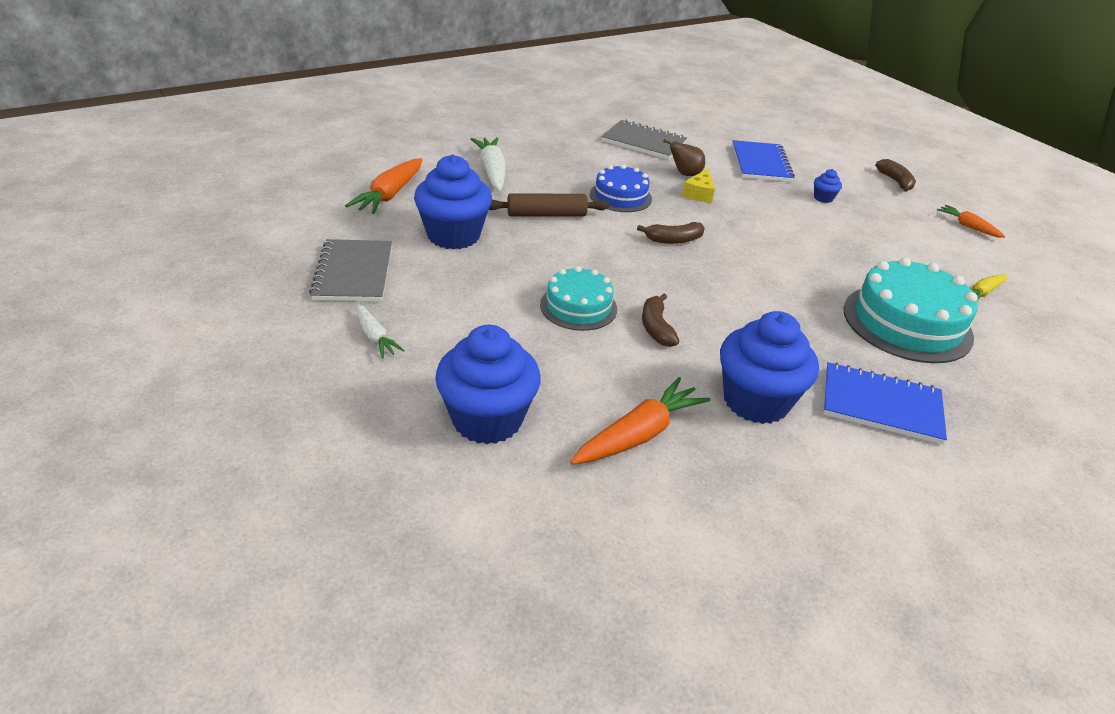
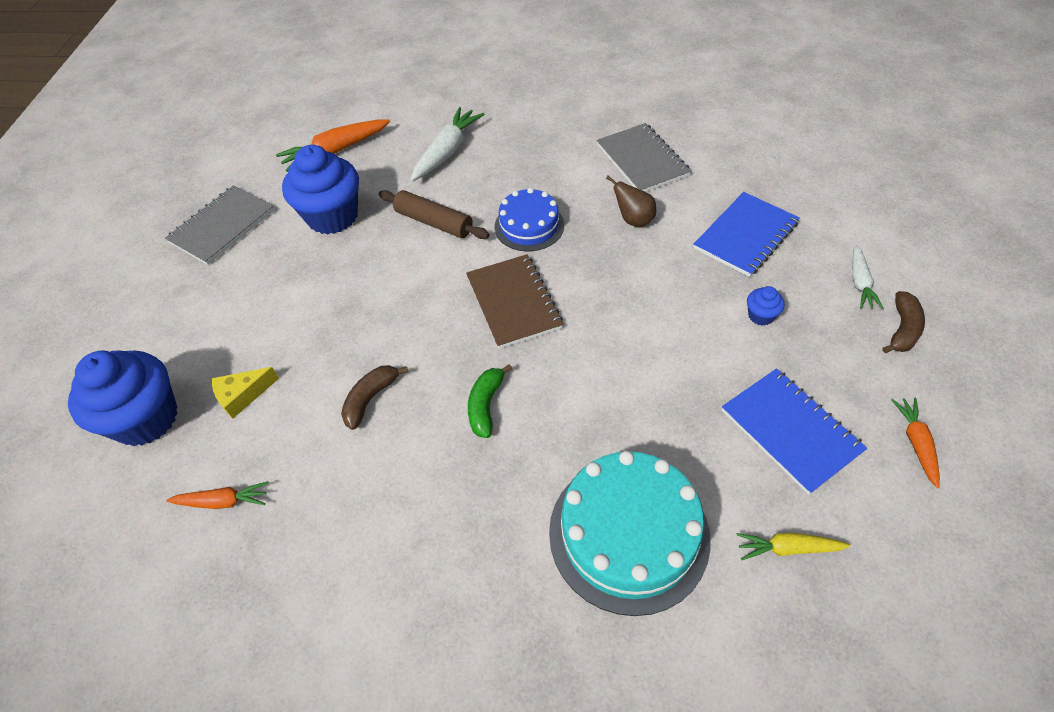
camera: 45 degrees right, 15 degrees up
(375, 337) = (167, 298): white carrot -> white carrot (860, 282)
(578, 307) = (337, 341): turquoise cake -> none
(639, 434) = (223, 501): orange carrot -> orange carrot, size x0.59
(673, 240) = (514, 302): brown banana -> brown notebook
(699, 193) = (616, 253): yellow cheese -> yellow cheese (242, 396)
(738, 299) = (486, 405): none -> green banana
(756, 401) = (352, 530): blue cupcake -> none
(881, 405) = (459, 612): blue notebook -> blue notebook (790, 431)

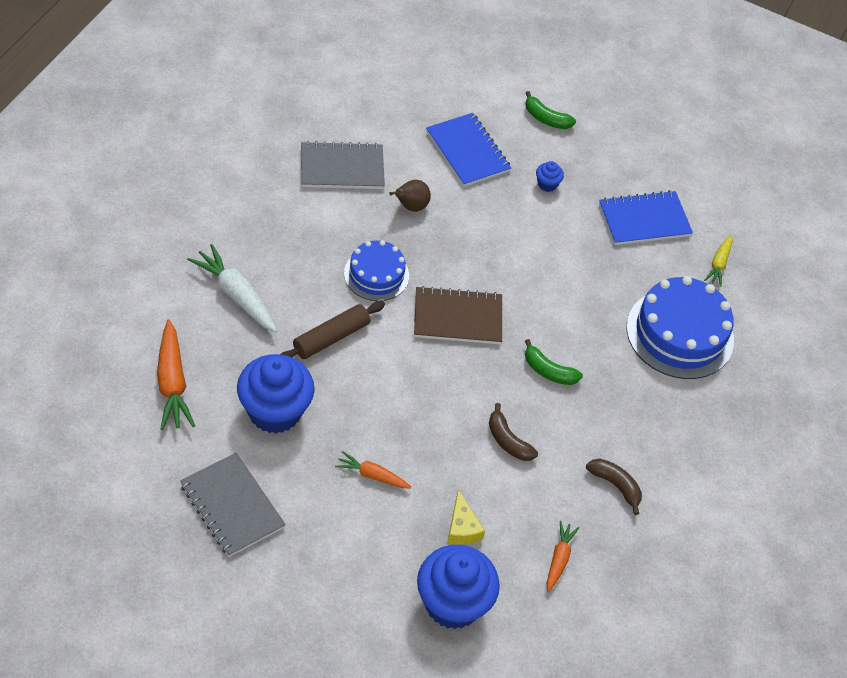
camera: 80 degrees left, 0 degrees up
(628, 533) = (680, 333): turquoise cake -> blue cake
(860, 282) = (546, 118): white carrot -> green banana
(902, 329) = (595, 122): brown banana -> brown banana (615, 486)
(916, 443) = (678, 168): orange carrot -> orange carrot (372, 475)

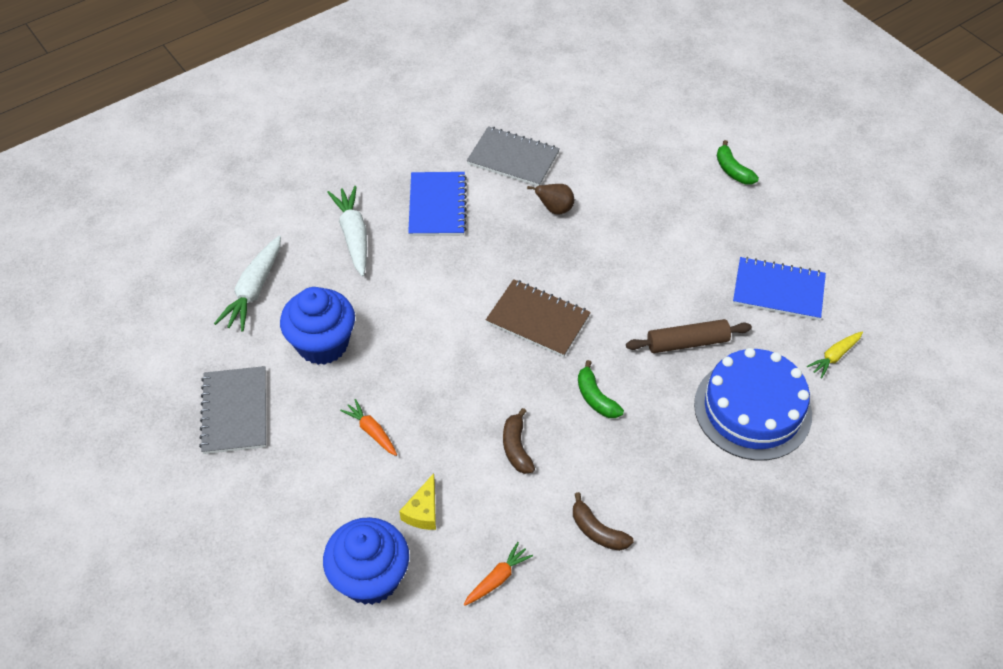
camera: 35 degrees right, 0 degrees up
(172, 383) = (254, 290): orange carrot -> white carrot
(331, 338) = (412, 298): brown rolling pin -> brown rolling pin (687, 342)
(376, 274) = (486, 257): blue cake -> none
(467, 151) = (638, 178): blue notebook -> blue notebook (437, 206)
(547, 184) = (698, 228): blue cupcake -> none
(615, 486) = (597, 531): brown banana -> brown banana turned 150 degrees clockwise

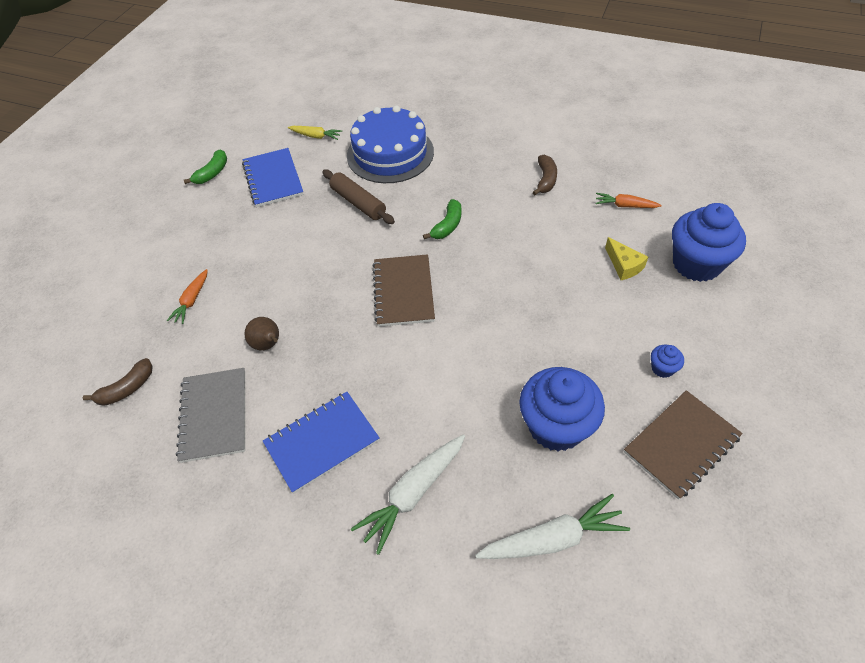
camera: 120 degrees left, 0 degrees up
(235, 411) = (681, 445): grey notebook -> brown notebook
(300, 452) = (662, 368): none -> blue cupcake
(371, 431) = (598, 333): orange carrot -> orange carrot (192, 300)
(423, 511) = (624, 265): yellow cheese -> yellow cheese turned 75 degrees clockwise
(516, 447) = (527, 245): brown banana -> brown banana (127, 389)
(732, 170) = (148, 251): green banana -> green banana (212, 173)

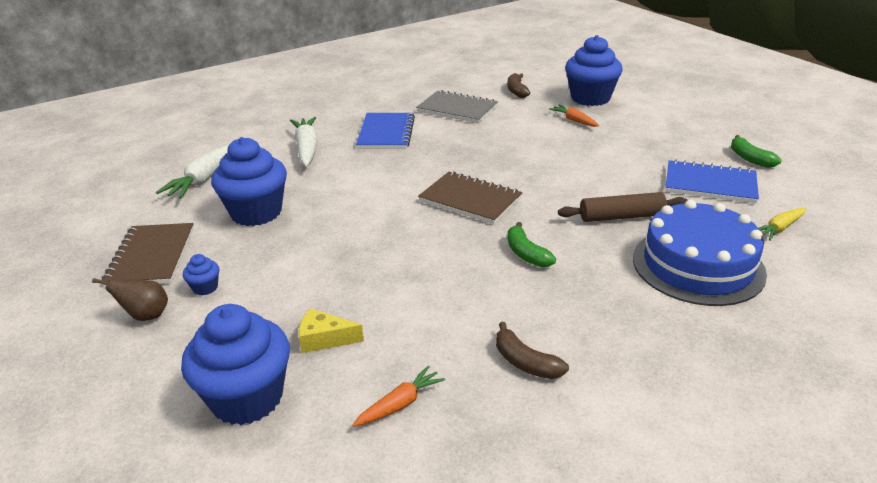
camera: 125 degrees right, 20 degrees down
(121, 314) = (590, 98): none -> blue cupcake
(268, 345) = (492, 135): brown pear -> brown pear (146, 316)

